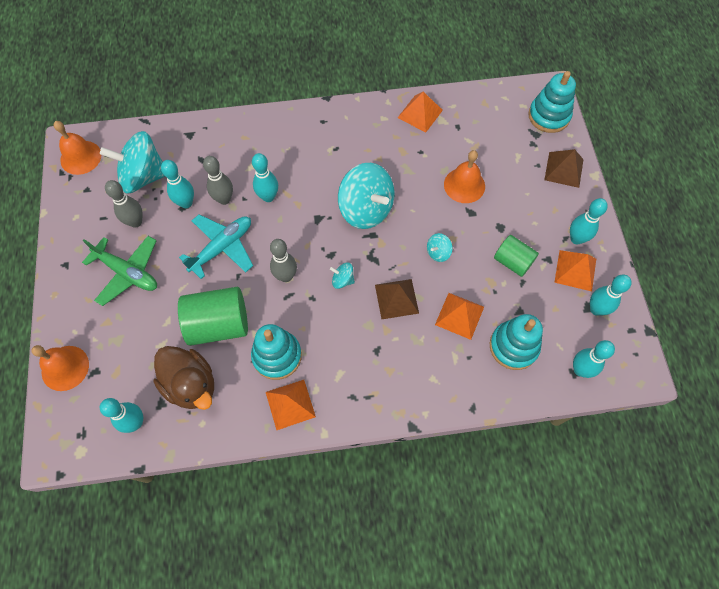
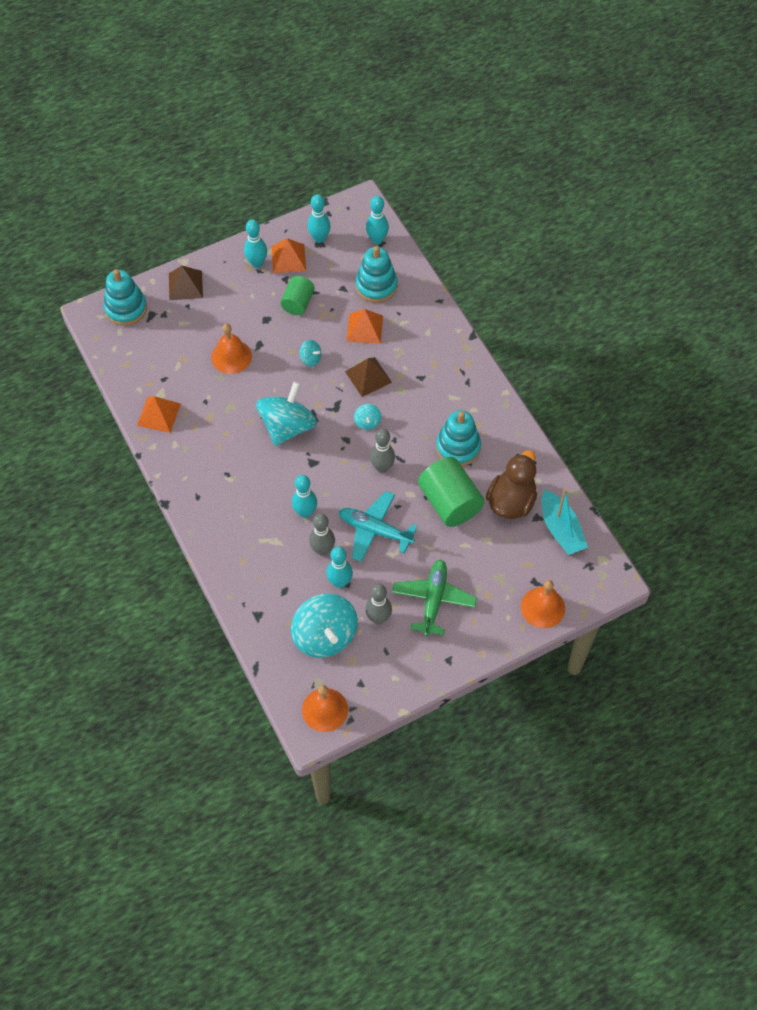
camera: 110 degrees left, 5 degrees down
(135, 422) = (560, 529): turquoise bowling pin -> turquoise boat
(290, 404) = (493, 423): orange pyramid -> none

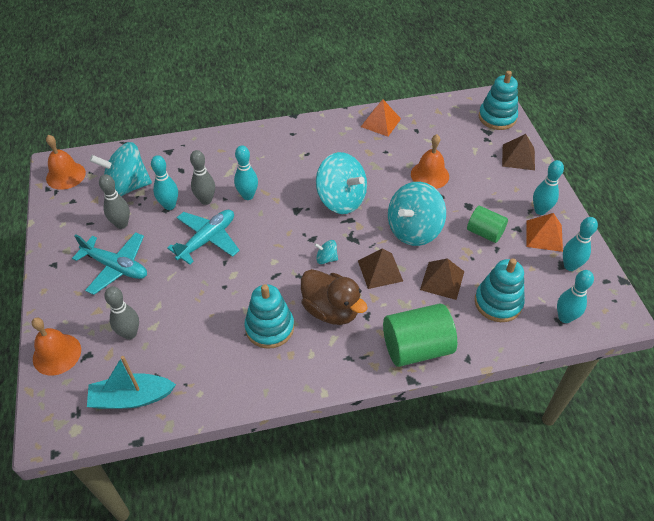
camera: 105 degrees right, 10 degrees down
(310, 358) = (413, 230): turquoise spinning top -> turquoise spinning top, size x2.31
(364, 328) = (442, 280): orange pyramid -> brown pyramid
(382, 467) = (271, 259): grey bowling pin -> grey bowling pin (130, 333)
(433, 600) = (116, 267): green plane -> turquoise plane
(450, 502) = (209, 304): green cylinder -> green cylinder (416, 348)
(511, 501) = (186, 359): brown duck -> brown duck (331, 310)

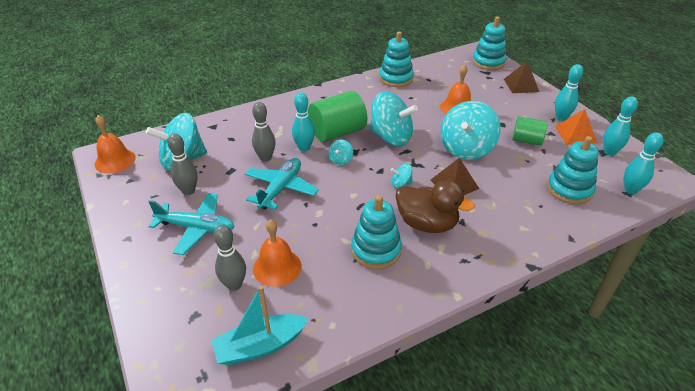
camera: 15 degrees left, 10 degrees down
(57, 354) = (159, 321): orange bell -> orange bell (277, 267)
(169, 205) = (231, 168): turquoise bowling pin -> none
(278, 218) = (340, 160): none -> turquoise spinning top
(380, 122) = (396, 78): orange pyramid -> turquoise stacking toy
(416, 348) = (521, 239): green cylinder -> green cylinder (337, 132)
(442, 280) = (512, 181): brown pyramid -> none

